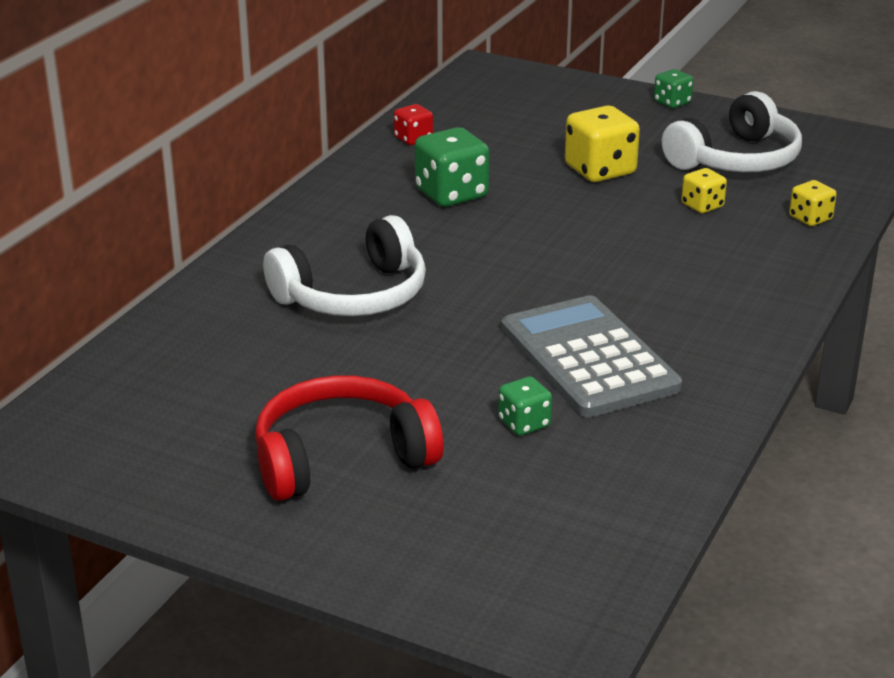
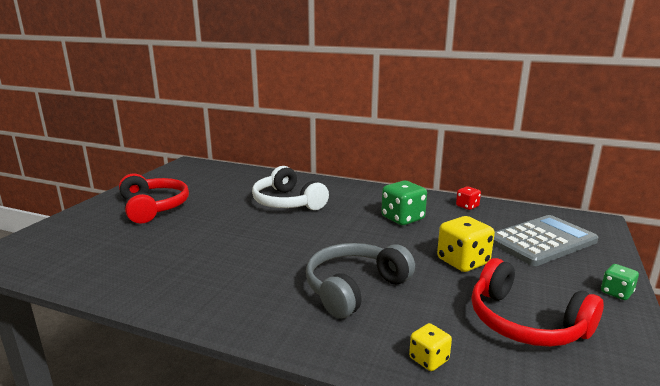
camera: 85 degrees right, 10 degrees down
(524, 423) = (161, 243): green dice -> none
(588, 358) = (217, 259): grey calculator -> grey calculator (541, 241)
(673, 248) = (355, 288): none -> grey headphones
(702, 206) = (427, 302): yellow dice -> none
(736, 159) = (525, 322): white headphones -> red headphones

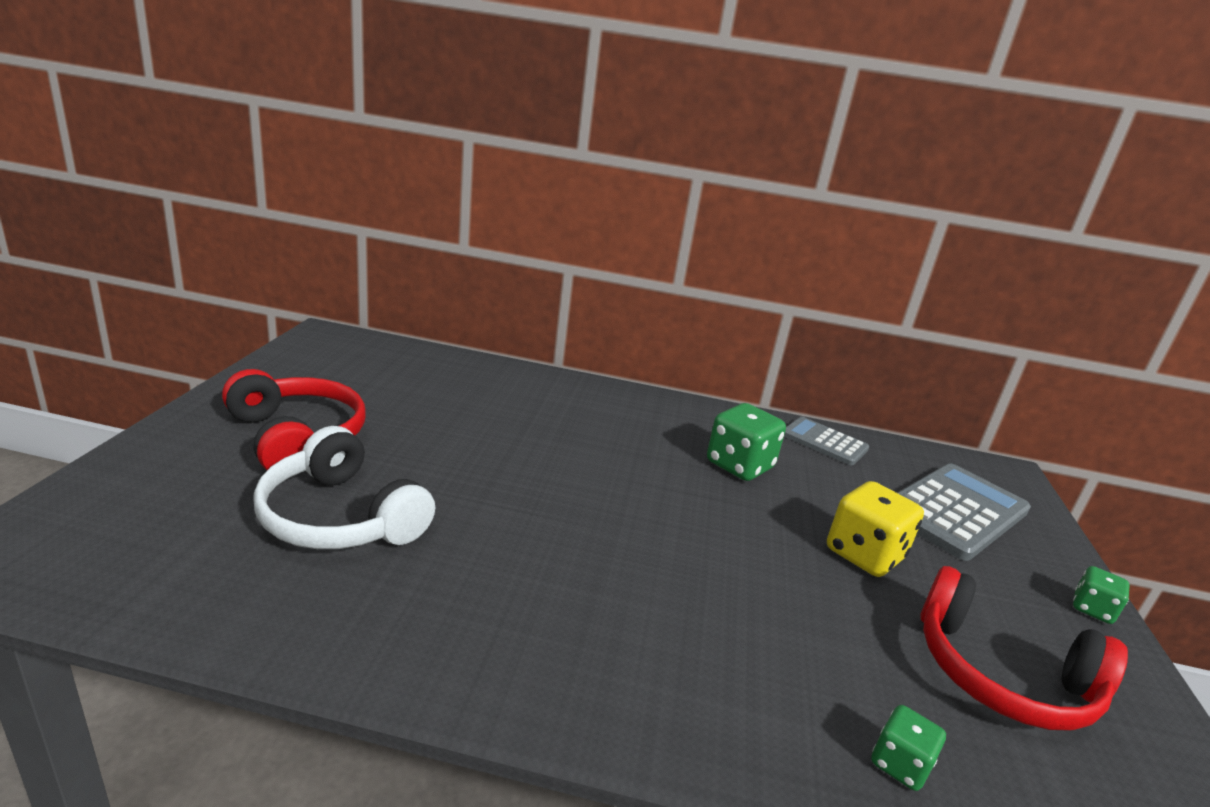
camera: 15 degrees left, 5 degrees up
(287, 202) = (540, 428): white headphones -> white headphones (341, 517)
(355, 288) = (725, 617): grey headphones -> none
(429, 359) = (899, 764): yellow dice -> green dice
(467, 206) = (824, 442): red dice -> grey calculator

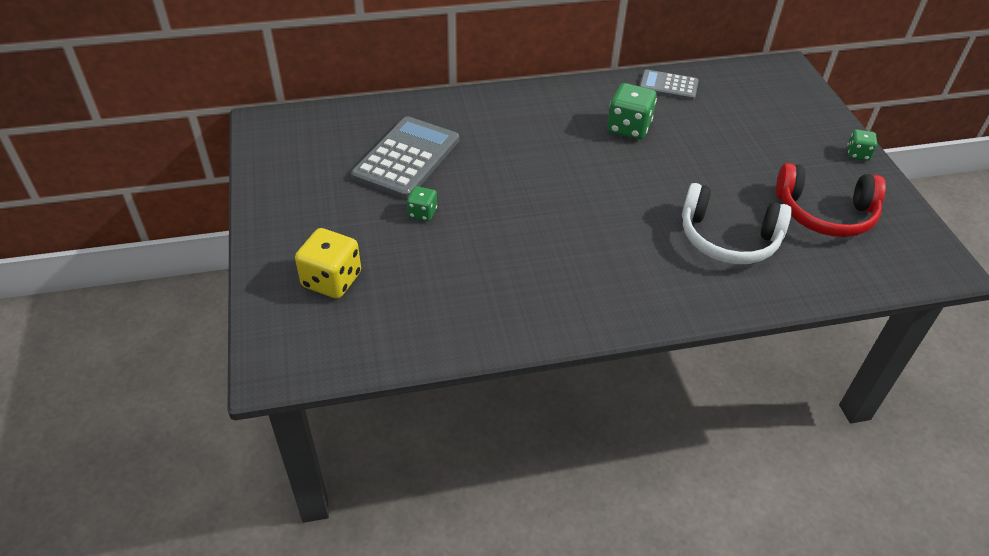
camera: 20 degrees left, 20 degrees up
(296, 437) = (345, 219): red headphones -> none
(341, 517) = (431, 262): white headphones -> white headphones (728, 238)
(864, 554) = (730, 166): yellow dice -> yellow dice (331, 280)
(899, 764) = (796, 279): green dice -> green dice (422, 213)
(955, 511) = (767, 113): grey calculator -> grey calculator (407, 158)

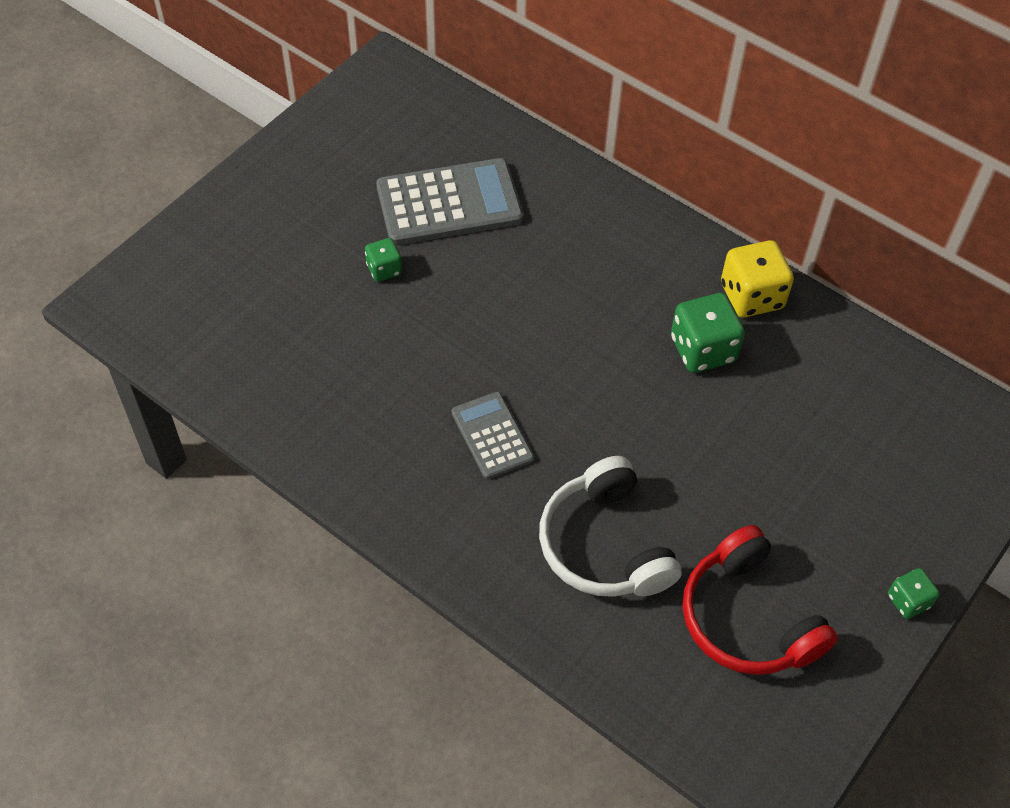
camera: 50 degrees right, 10 degrees up
(331, 280) = (235, 267): yellow dice -> yellow dice (751, 296)
(668, 86) = (829, 340): grey calculator -> grey calculator (492, 436)

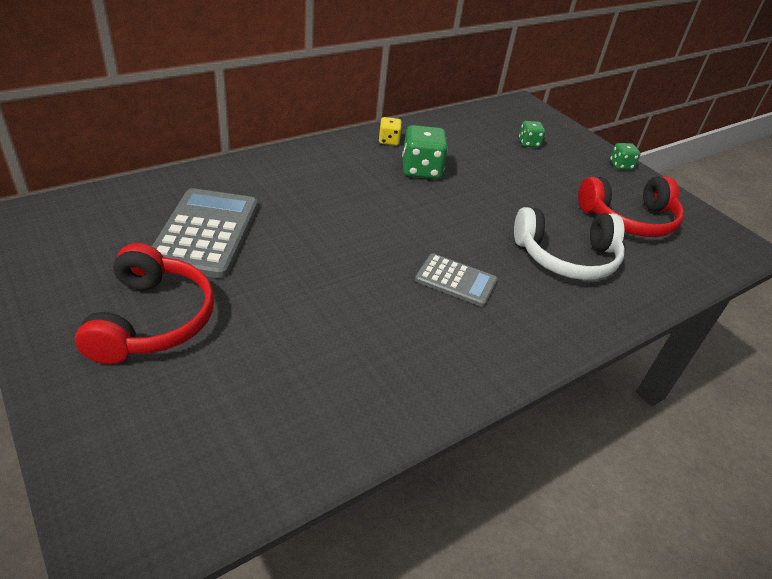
camera: 75 degrees left, 15 degrees down
(313, 220) = (152, 319): none -> red headphones
(384, 269) = (249, 290): green dice -> green dice (529, 143)
(492, 436) = (456, 280): grey calculator -> grey calculator turned 150 degrees counterclockwise
(751, 296) = (389, 141): yellow dice -> yellow dice, size x0.56

